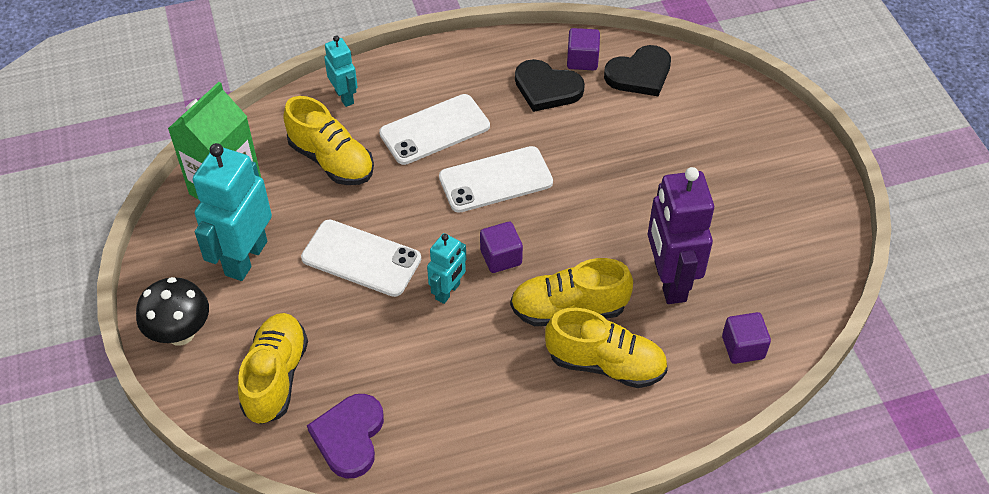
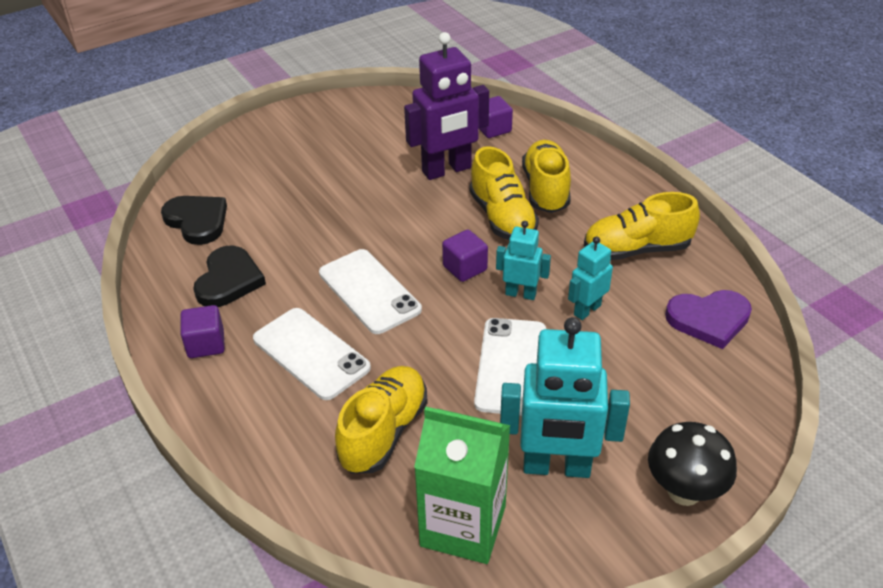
camera: 105 degrees left, 10 degrees down
(275, 377) = (684, 390): yellow shoe -> yellow shoe (636, 249)
(345, 97) = (275, 450): turquoise robot -> turquoise robot (587, 310)
(582, 60) = (181, 262): purple cube -> purple cube (206, 344)

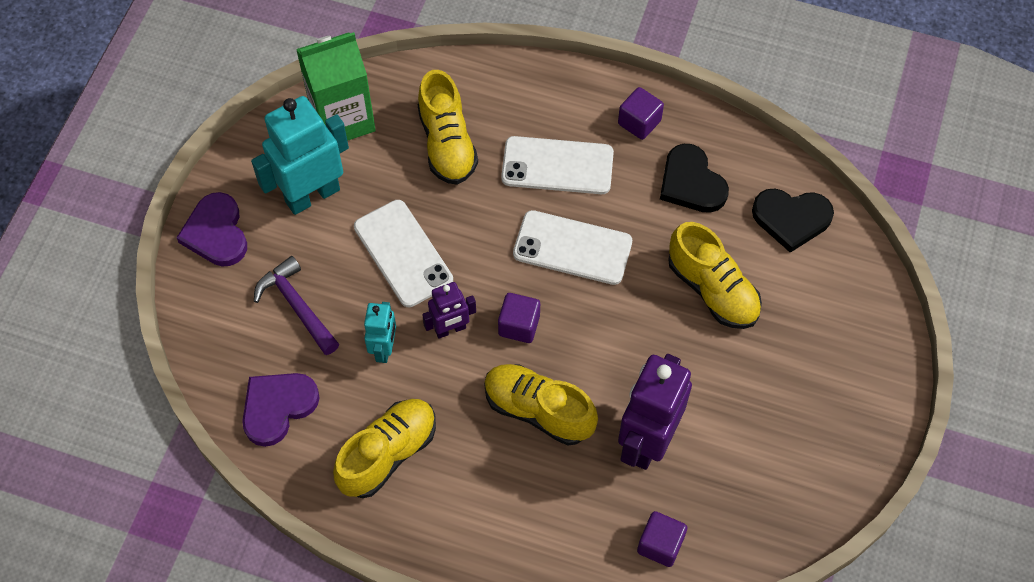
camera: 140 degrees right, 20 degrees up
(520, 294) = (450, 329): turquoise robot -> purple robot
(546, 190) = (529, 480): yellow shoe -> yellow shoe (712, 290)
(641, 380) = (297, 306): none -> purple hammer
(684, 491) = (216, 233): black mushroom -> purple heart

